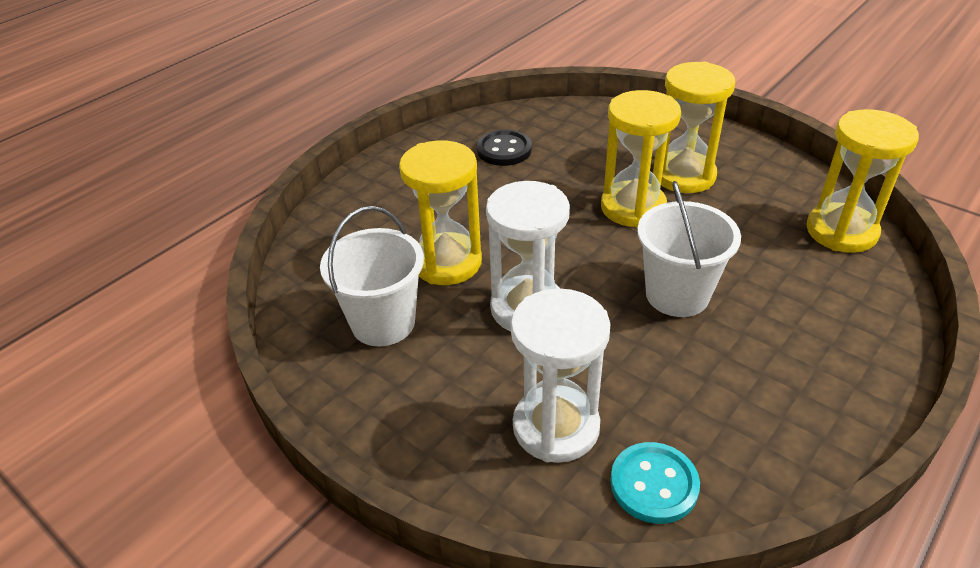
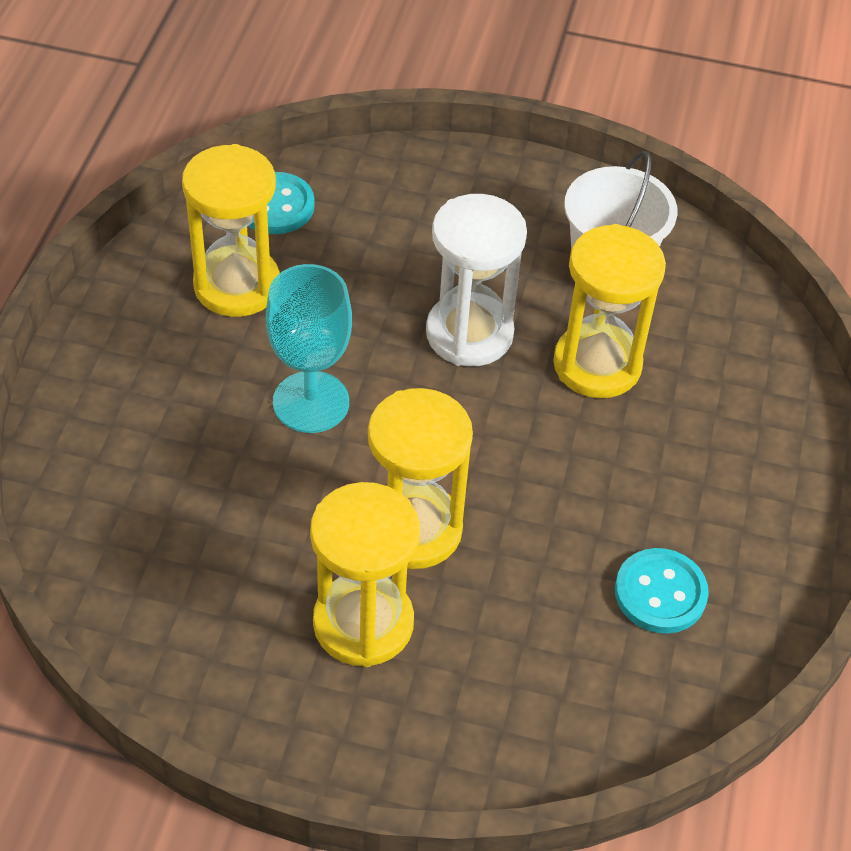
camera: 150 degrees right, 10 degrees up
(504, 150) = (660, 593): black button -> turquoise button
(556, 427) = (378, 225): white hourglass -> none
(677, 295) = (311, 402): white bucket -> turquoise goblet
(841, 231) = (119, 574): yellow hourglass -> yellow hourglass (237, 285)

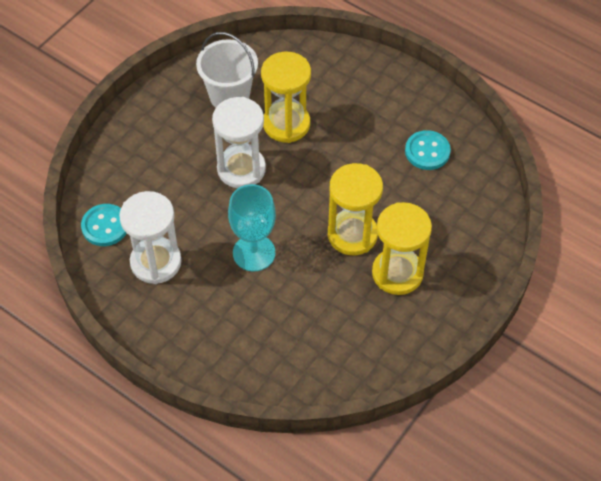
camera: 65 degrees left, 5 degrees up
(237, 285) = (156, 262): yellow hourglass -> white hourglass

